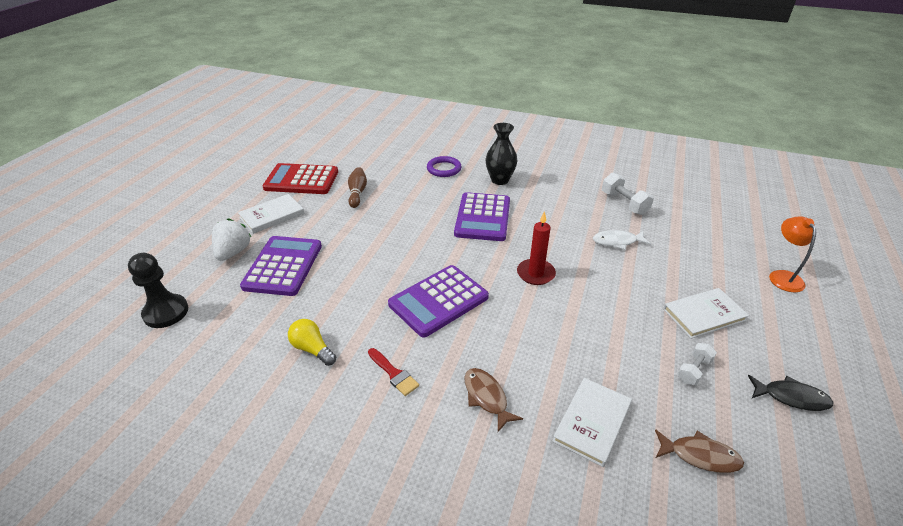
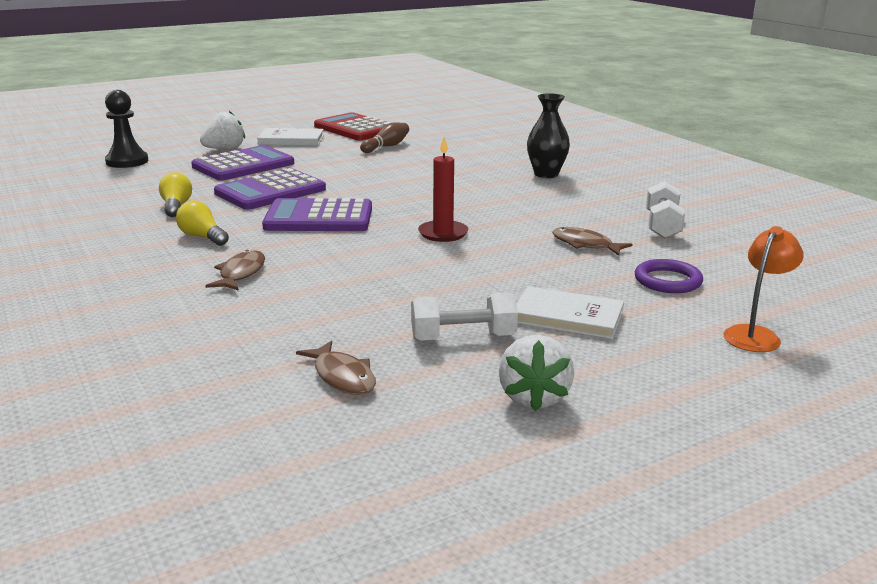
camera: 40 degrees right, 15 degrees down
(394, 373) = (202, 237): red brush -> yellow light bulb
(444, 169) = (502, 154): purple ring -> purple ring (667, 281)
(483, 217) = (471, 189): purple calculator -> purple calculator (270, 191)
(592, 422) = (292, 319): white book -> none
(617, 242) = (585, 244): white fish -> brown fish
(693, 370) = (463, 338): white dumbbell -> white dumbbell, size x1.55
(791, 397) = (533, 397): black fish -> white strawberry

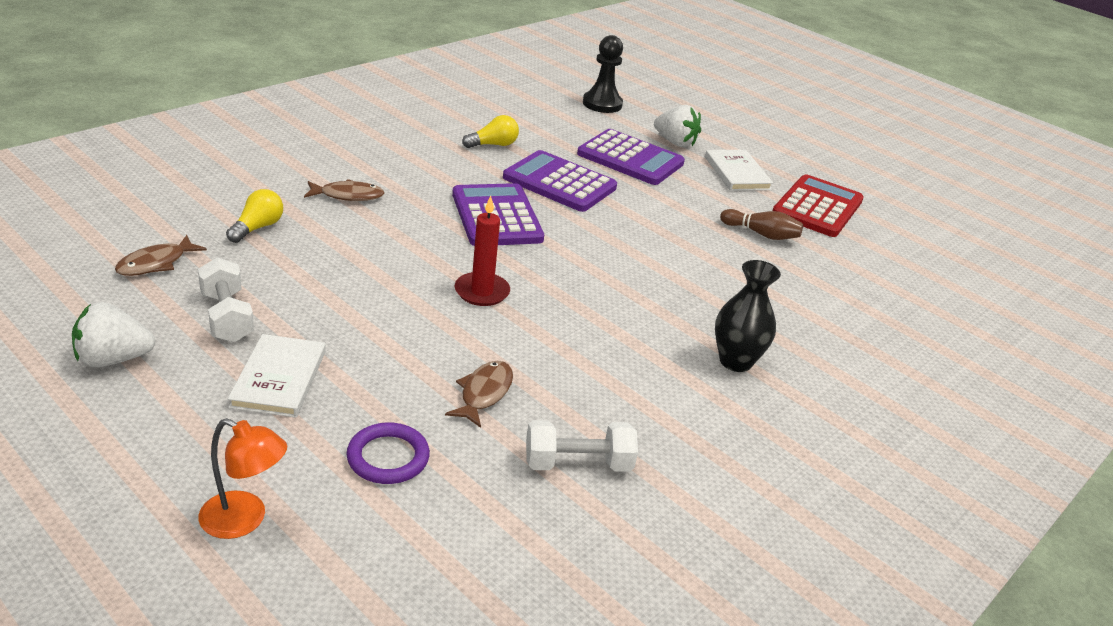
camera: 70 degrees right, 10 degrees up
(202, 237) = (424, 167): yellow light bulb -> yellow light bulb (257, 228)

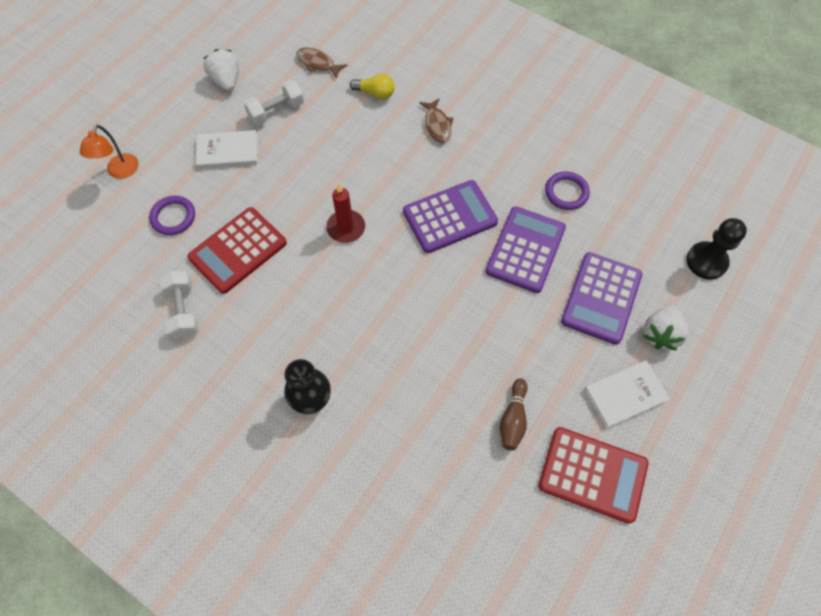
camera: 85 degrees right, 30 degrees up
(484, 393) = (238, 250): brown fish -> red calculator
(493, 145) = (566, 192): yellow light bulb -> purple ring

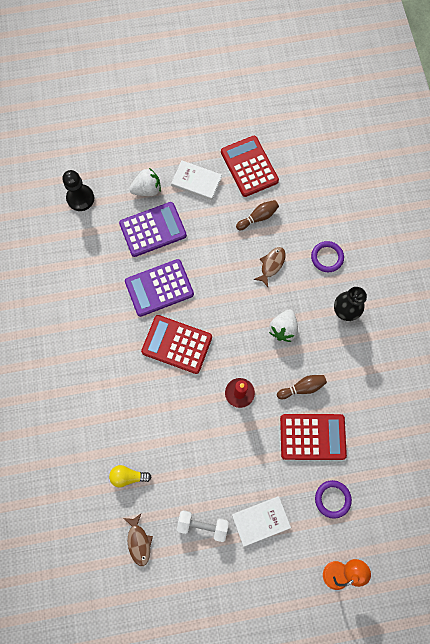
camera: 135 degrees left, 10 degrees up
(184, 310) = (372, 425): white dumbbell -> none
(226, 80) = (211, 588): white strawberry -> white strawberry (283, 329)
(227, 151) = (261, 520): white book -> white book turned 60 degrees counterclockwise
(288, 284) = (302, 387): none -> brown bowling pin
(375, 93) = (128, 476): yellow light bulb -> yellow light bulb turned 60 degrees counterclockwise
(437, 125) = (117, 412): brown fish -> brown fish (271, 265)
(449, 217) = (177, 344): purple calculator -> red calculator
(566, 192) = (99, 298): purple ring -> purple ring (327, 257)

